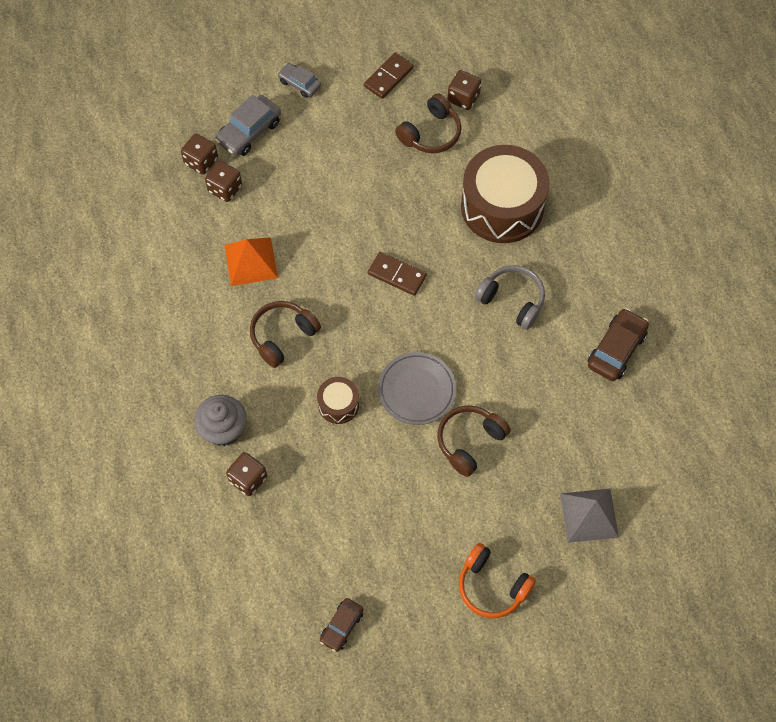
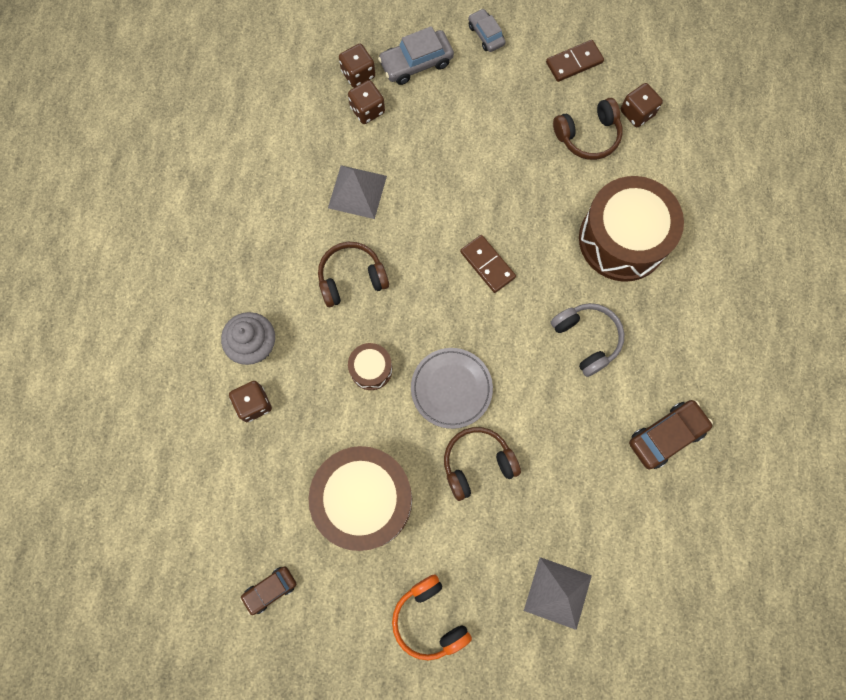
camera: 25 degrees right, 10 degrees up
(251, 261) = (357, 191): orange pyramid -> grey pyramid
(387, 515) = (364, 500): none -> brown drum

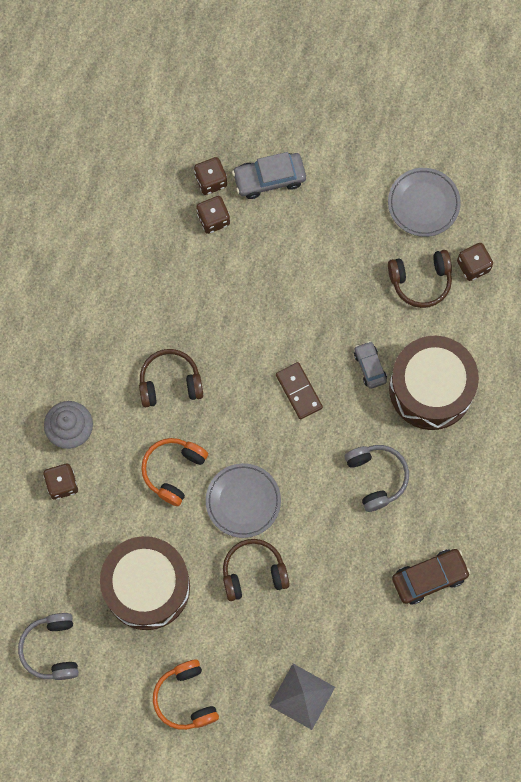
camera: 10 degrees right, 0 degrees up
(270, 590) = (52, 649): brown car -> grey headphones
(357, 191) = (190, 299): grey pyramid -> none
(371, 369) = (173, 471): brown drum -> orange headphones
(486, 35) = (343, 160): grey car -> grey car (370, 367)
(574, 62) = (423, 204): brown domino -> grey plate

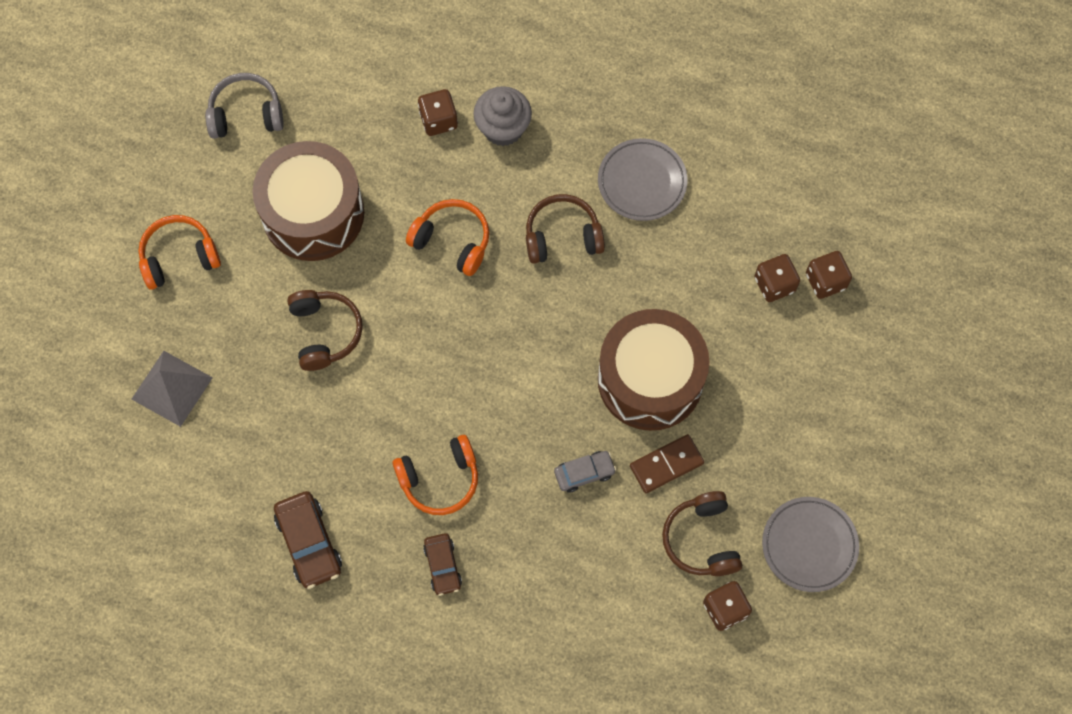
camera: 90 degrees right, 5 degrees down
(170, 382) = (562, 236): brown headphones -> brown headphones turned 90 degrees counterclockwise
(243, 501) = (413, 320): grey plate -> grey plate (642, 182)
(269, 178) = (833, 351): grey car -> none
(299, 391) = (552, 386): brown domino -> brown domino (666, 465)
(376, 477) = (440, 479): grey headphones -> orange headphones
(431, 389) = (555, 549): brown drum -> brown drum (650, 379)
(445, 474) = (442, 566): none -> brown car

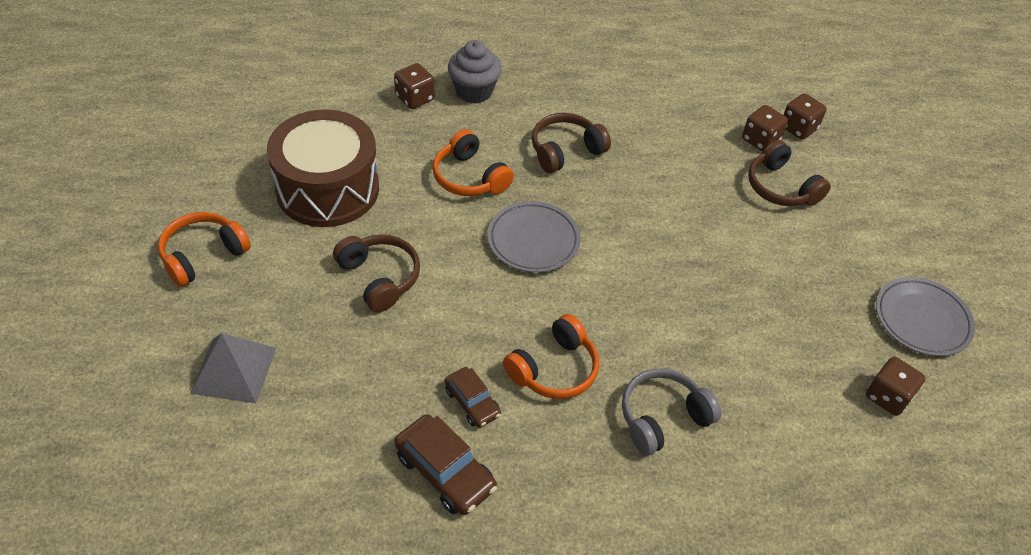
camera: 25 degrees left, 20 degrees down
(246, 114) = (232, 132): grey headphones -> grey headphones (662, 417)
(442, 566) = (598, 448): brown car -> brown car (472, 402)
(452, 241) = (469, 177): orange headphones -> orange headphones turned 135 degrees counterclockwise
(584, 473) = (689, 322): grey car -> none
(642, 182) = (610, 100): grey plate -> grey plate (533, 240)
(650, 379) = (702, 233): brown drum -> none
(666, 465) = (758, 293): brown domino -> none
(701, 539) = (828, 344): brown headphones -> brown headphones (781, 187)

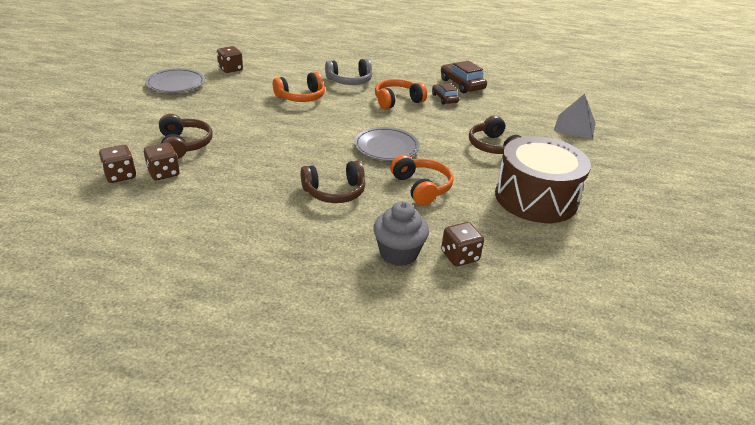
camera: 165 degrees left, 15 degrees down
(203, 255) = (616, 175): orange headphones -> orange headphones (301, 97)

